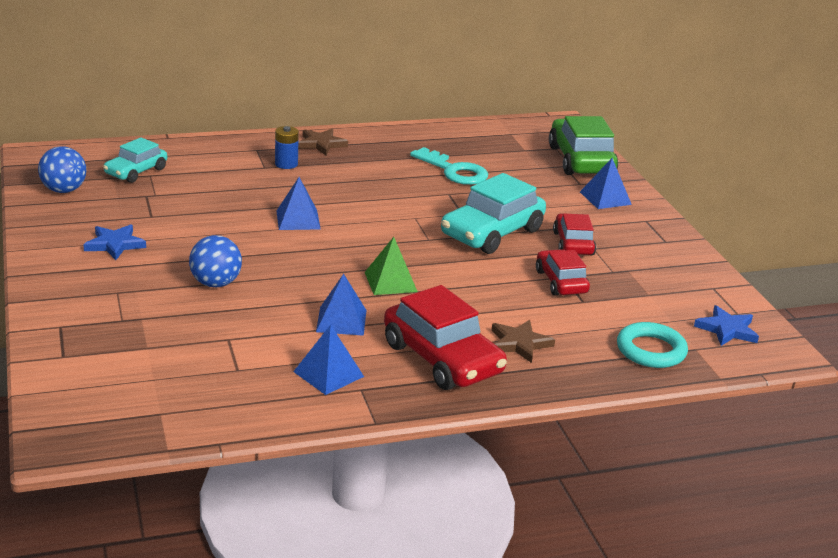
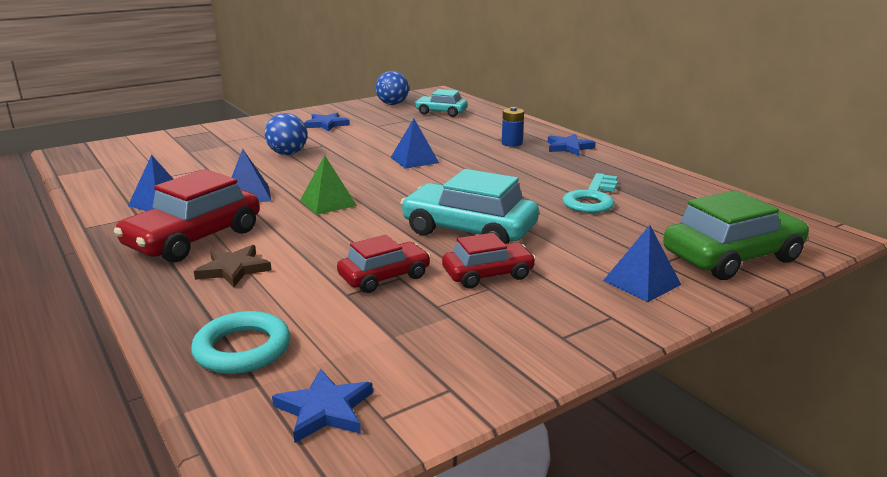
camera: 75 degrees right, 5 degrees down
(321, 144) = (569, 147): brown star -> blue star

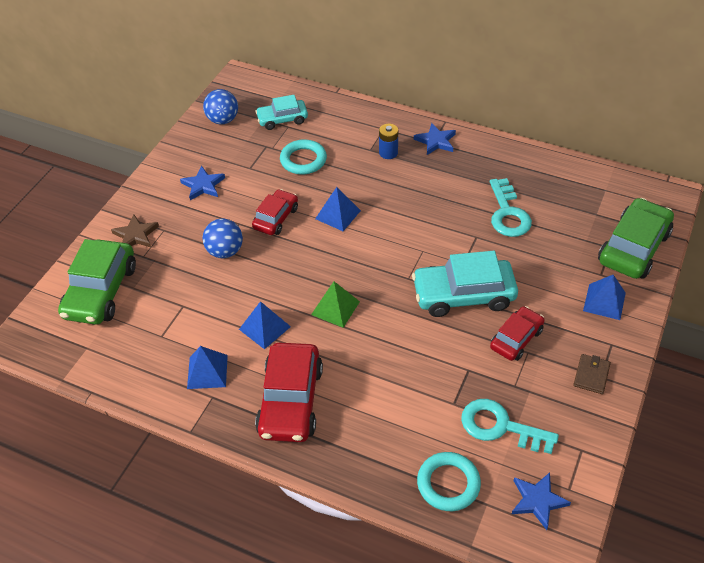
camera: 30 degrees left, 25 degrees up
(164, 147) = (101, 291): none -> green car
(233, 269) = (358, 418): brown star -> brown star (136, 235)
(372, 329) = (500, 426): none -> turquoise key
(384, 277) = (459, 374): red car -> red car (276, 218)
(428, 131) = (303, 160): none -> turquoise ring
(549, 331) = (591, 375): none -> brown wallet

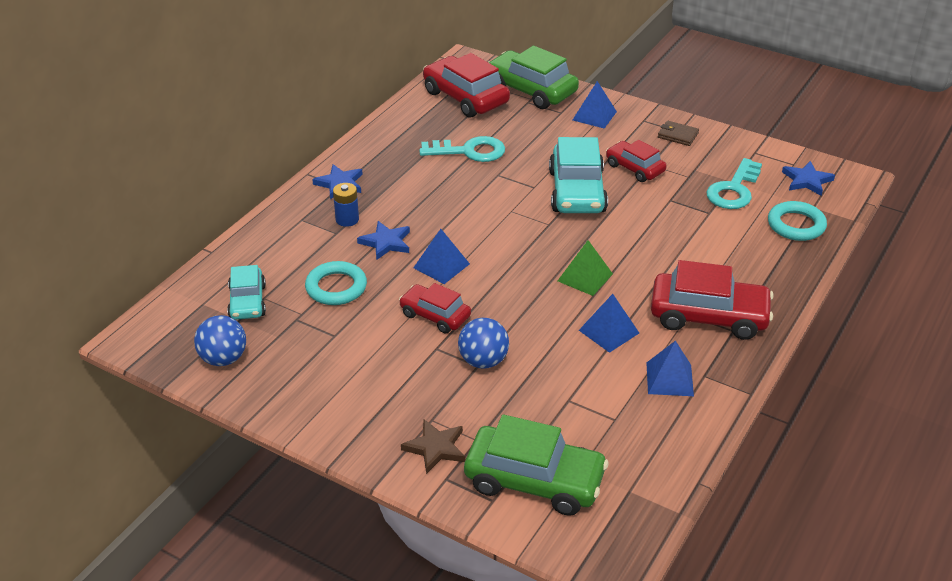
camera: 85 degrees left, 10 degrees down
(203, 185) = (355, 380): blue star -> blue star (386, 242)
(599, 201) = (465, 97): none -> red car

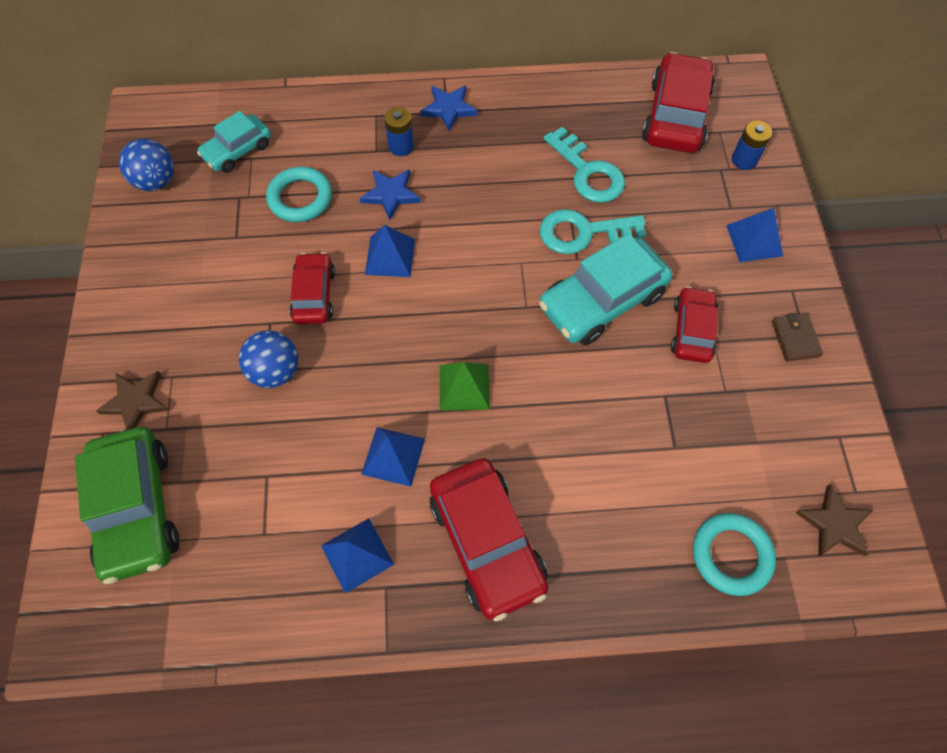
camera: 55 degrees right, 25 degrees up
(531, 90) = (744, 160): green car -> blue battery
(733, 190) = (741, 451): turquoise key -> turquoise key (583, 232)
(807, 180) = (834, 524): blue star -> brown star

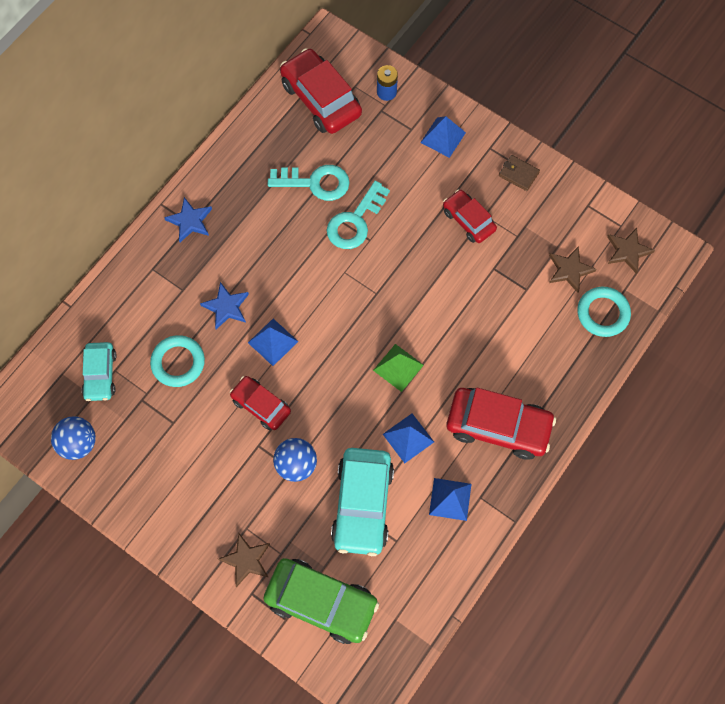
camera: 50 degrees left, 5 degrees up
(401, 146) = (193, 272): blue battery -> none
(602, 300) = (409, 250): turquoise car -> turquoise car (362, 504)
(744, 476) = (569, 270): none -> brown star

